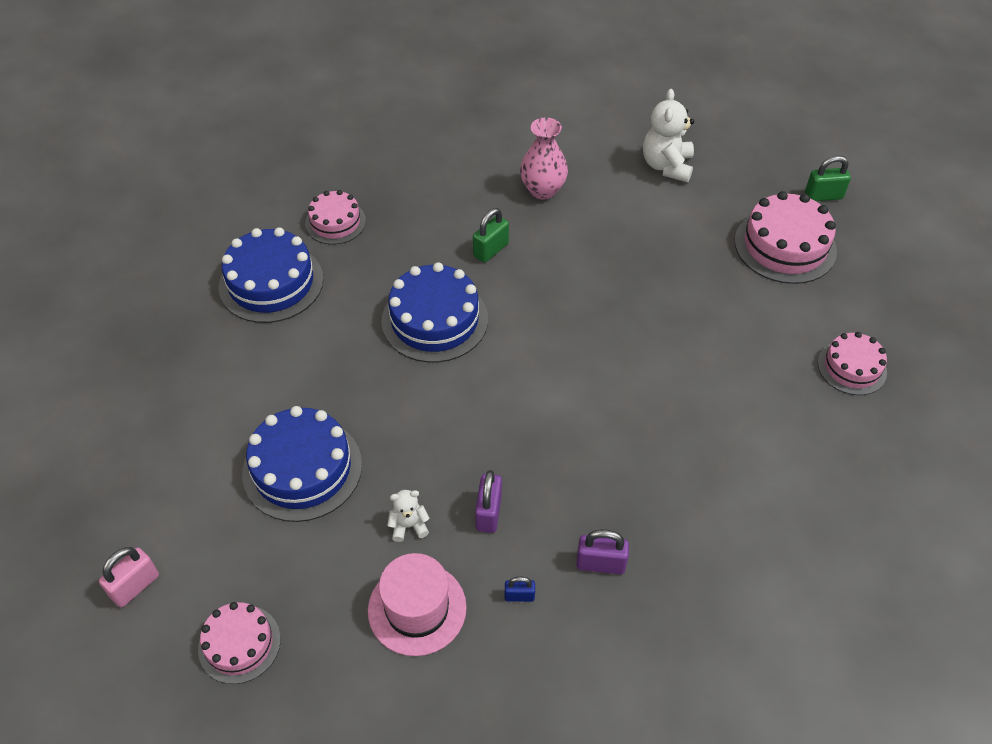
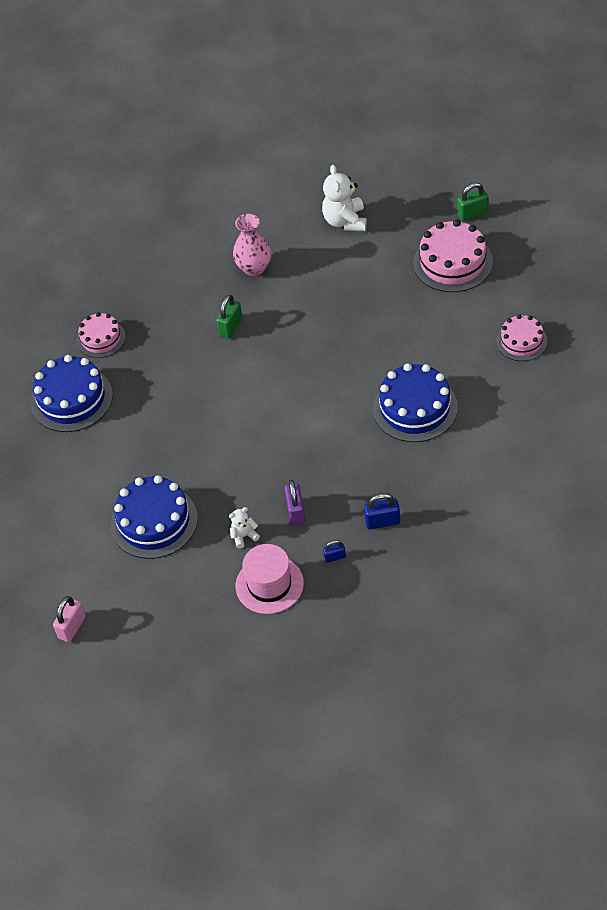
camera: 10 degrees left, 0 degrees up
(239, 644) = (159, 639): pink cake -> none
(435, 320) = (208, 392): blue cake -> blue cake (415, 408)
(600, 564) = (382, 522): purple padlock -> blue padlock

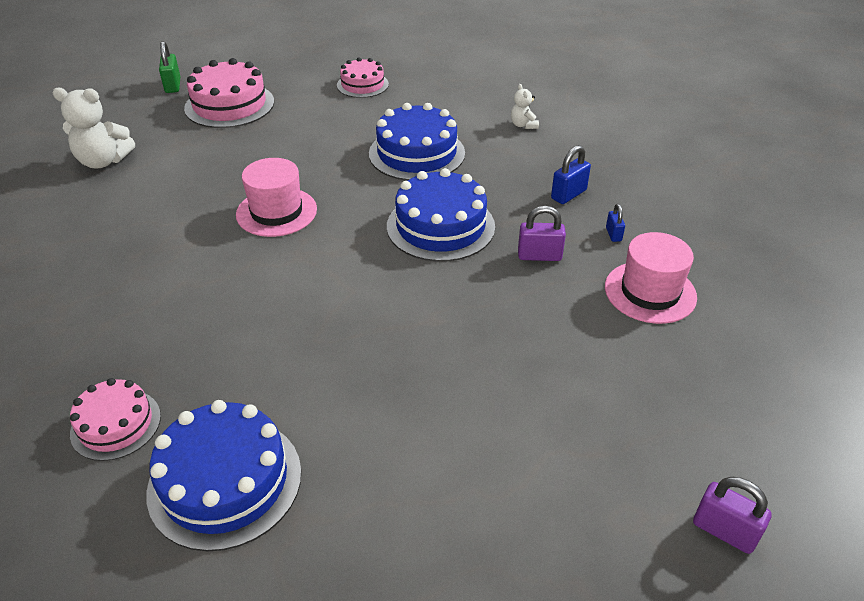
camera: 85 degrees left, 10 degrees down
(72, 627) = (724, 531): pink padlock -> purple padlock
(154, 521) = (523, 397): blue cake -> blue cake (440, 226)
(230, 327) = (200, 274): green padlock -> none
(244, 536) = (568, 305): white teddy bear -> white teddy bear (523, 125)
(254, 268) = (112, 240): pink vase -> none
(309, 343) = (276, 212): none -> pink hat
(382, 522) = (568, 194): blue padlock -> blue padlock turned 45 degrees clockwise

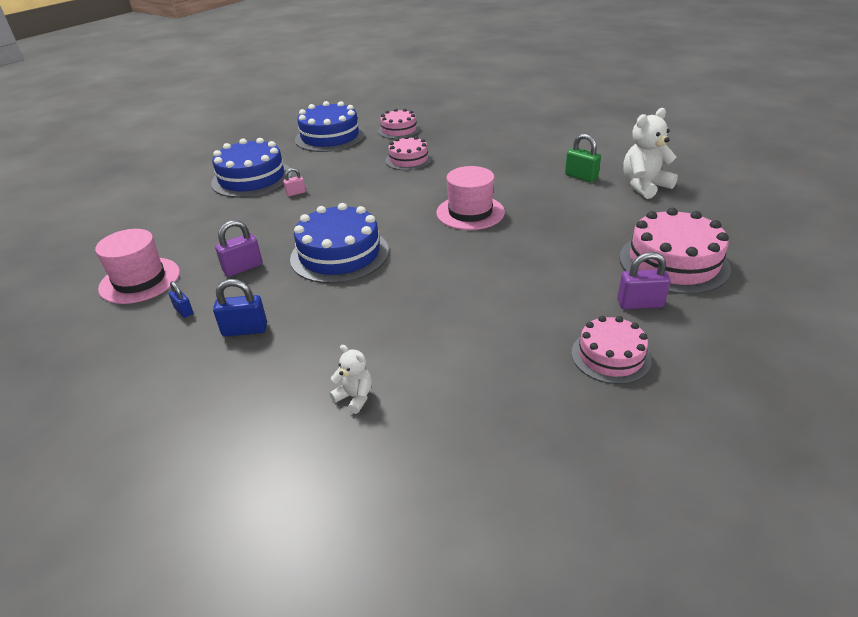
camera: 145 degrees right, 5 degrees down
(173, 85) = (762, 254): green padlock -> green padlock (581, 177)
(210, 332) = (408, 160): none -> pink cake
(406, 346) = (296, 193): none -> pink padlock
(416, 153) = (431, 302): blue cake -> blue cake (252, 178)
(568, 194) = (245, 330): blue padlock -> blue padlock turned 75 degrees clockwise
(724, 531) = (86, 200): purple padlock -> purple padlock (640, 304)

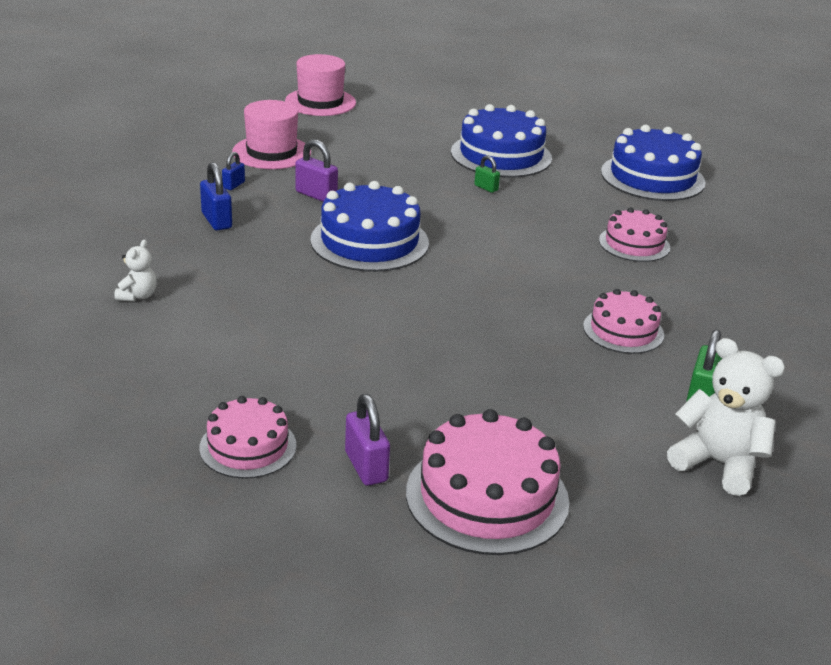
camera: 65 degrees right, 5 degrees down
(296, 193) = (486, 188): pink padlock -> green padlock
(399, 130) = (722, 221): pink cake -> pink cake (623, 330)
(470, 212) = (519, 311): pink hat -> pink hat (320, 102)

